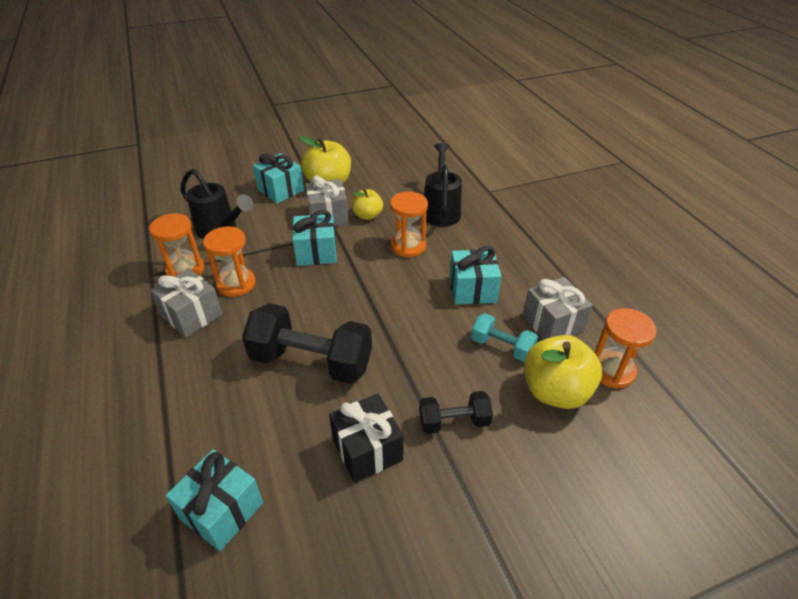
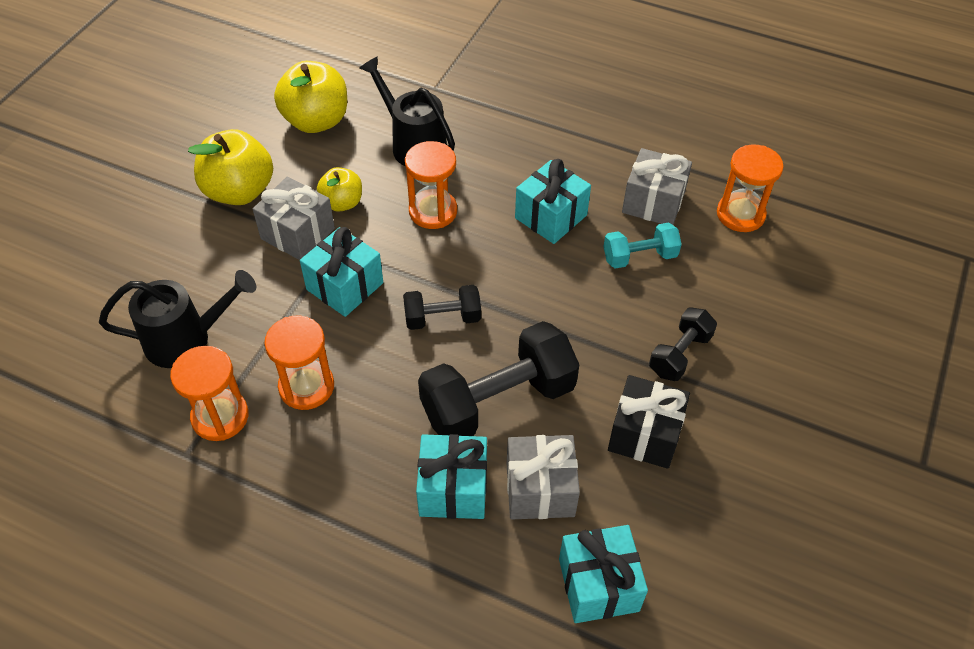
camera: 45 degrees left, 10 degrees up
(192, 315) = (308, 456): grey gift -> grey gift (540, 489)
(280, 190) = (189, 238): turquoise gift -> turquoise gift (453, 489)
(341, 299) = (442, 318): none -> black dumbbell
(555, 391) = (721, 266): yellow apple -> yellow apple (316, 121)

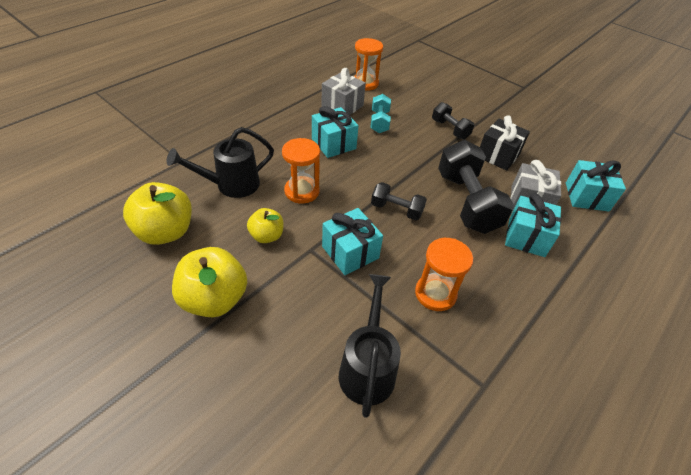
camera: 75 degrees left, 5 degrees down
(220, 417) = (452, 355): orange hourglass -> none
(297, 233) = (285, 269): grey gift -> none
(442, 318) = (396, 210): black dumbbell -> black dumbbell turned 75 degrees counterclockwise

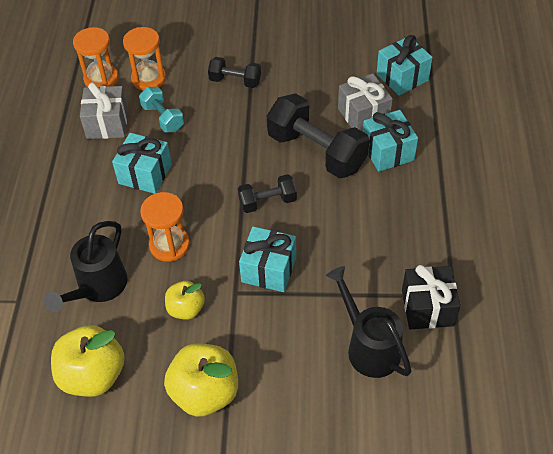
camera: 35 degrees left, 5 degrees up
(435, 293) = (364, 253): orange hourglass -> orange hourglass (148, 79)
(498, 155) = (301, 82): black gift -> black gift (427, 307)

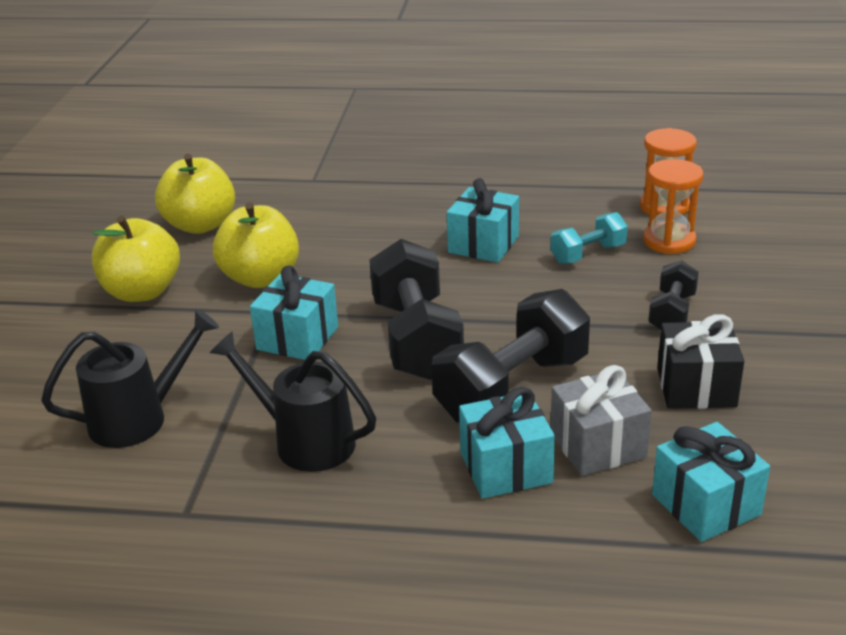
camera: 95 degrees right, 20 degrees down
(97, 288) = (313, 222): black watering can -> black watering can (304, 440)
(107, 124) = (577, 215): grey gift -> none
(169, 245) = (361, 264): orange hourglass -> none
(186, 309) = (260, 278): yellow apple -> yellow apple, size x1.71
(267, 202) = (416, 339): black dumbbell -> black dumbbell, size x1.87
(427, 307) = (175, 482): black gift -> black gift (696, 387)

